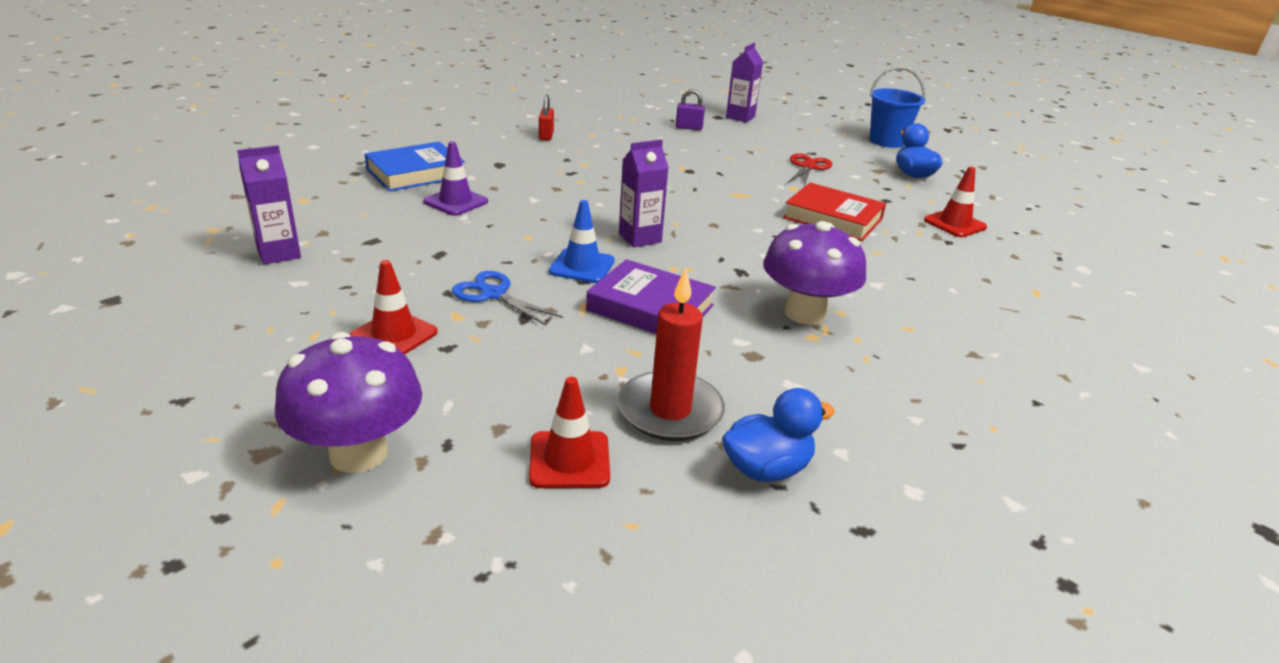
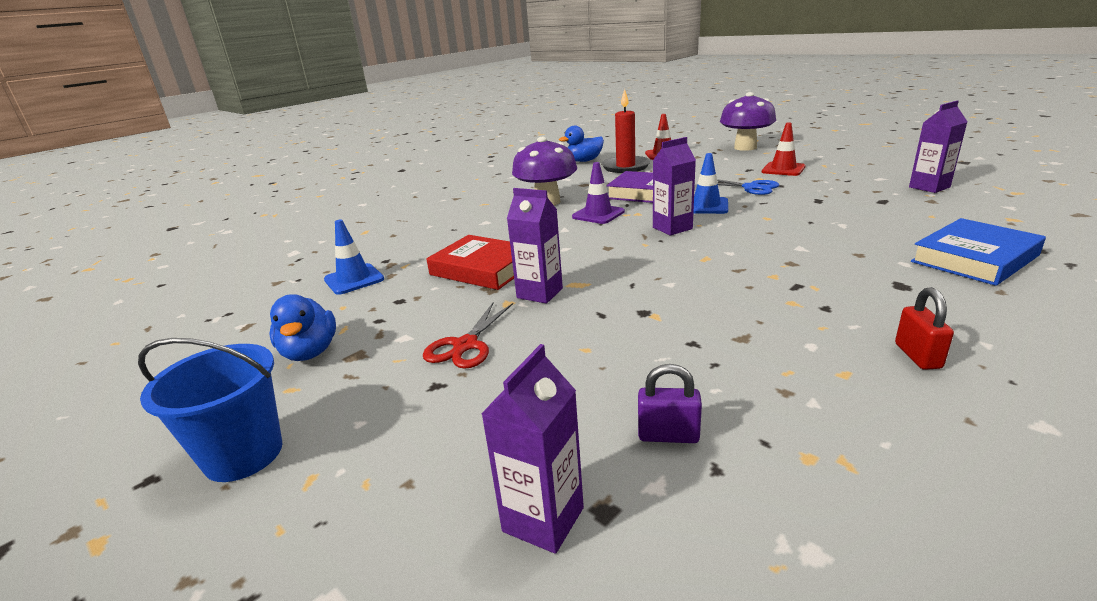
camera: 175 degrees left, 5 degrees down
(456, 202) = (872, 235): purple traffic cone -> purple traffic cone (598, 214)
(769, 191) = (539, 293): none -> purple carton
(954, 224) = (354, 279): red traffic cone -> blue traffic cone

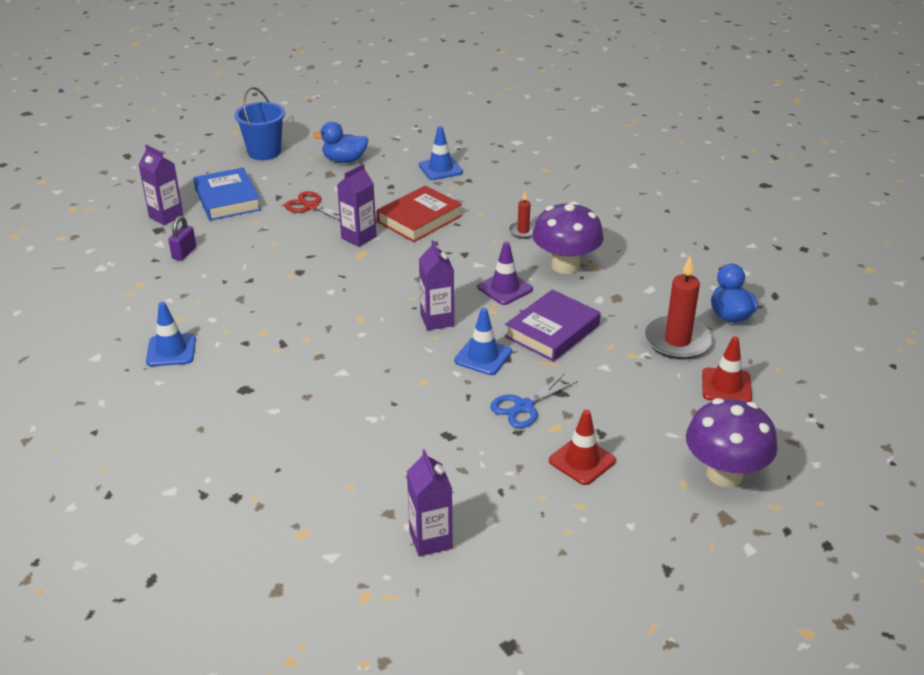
camera: 100 degrees right, 10 degrees up
(494, 222) = (523, 231): none -> red candle
(917, 356) = (171, 350): red padlock -> blue traffic cone
(974, 258) = (251, 450): blue book -> blue book (227, 199)

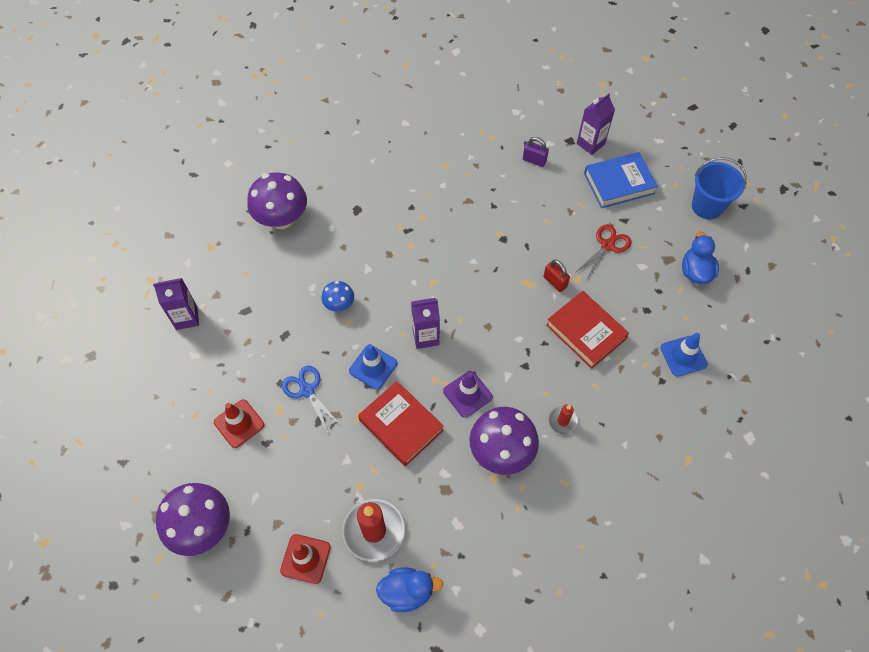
camera: 95 degrees right, 25 degrees up
(171, 350) = (407, 164): blue traffic cone -> none
(255, 460) = (282, 219): none -> purple mushroom
(358, 237) = (555, 282): purple carton -> red padlock
(398, 391) = (339, 305): none -> blue mushroom
(552, 331) = (401, 425): purple book -> red book

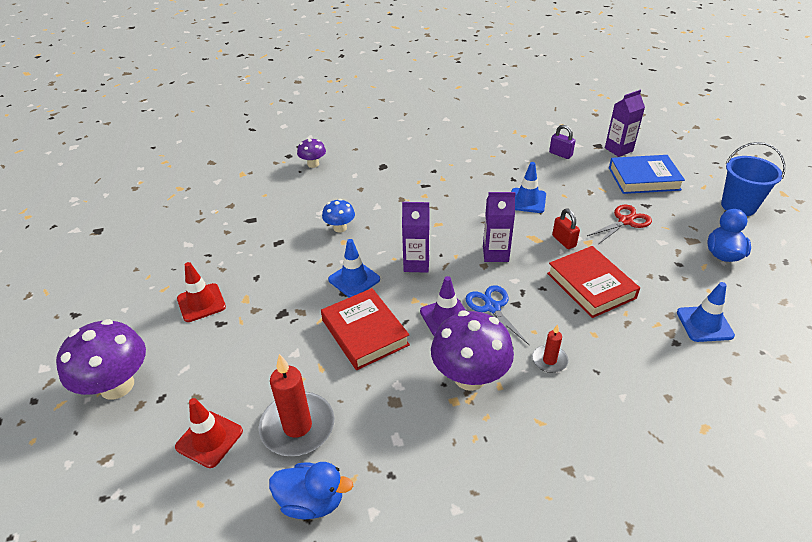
camera: 15 degrees right, 20 degrees down
(186, 318) = (195, 217): purple carton -> purple carton (495, 254)
(282, 219) = (313, 164): purple mushroom -> purple mushroom, size x0.53
(307, 390) = (280, 287): blue scissors -> blue scissors (492, 307)
(512, 234) = (527, 201): none -> blue traffic cone

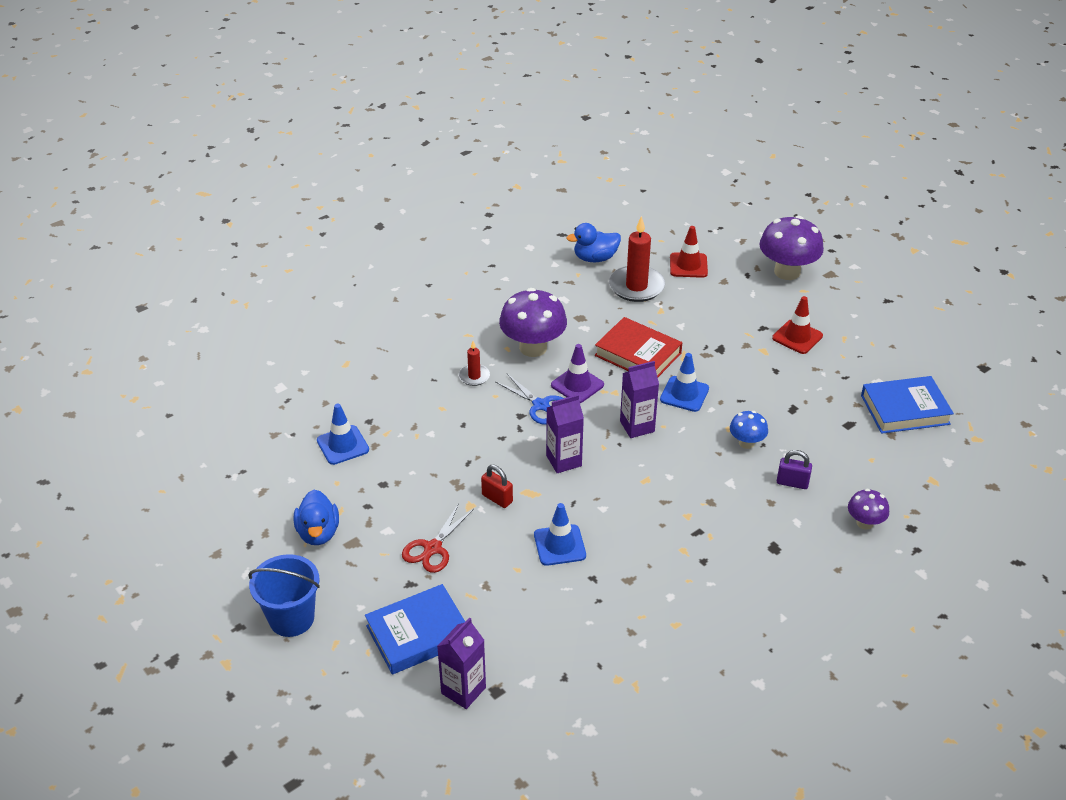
camera: 155 degrees right, 0 degrees up
(198, 218) = (905, 410): none -> blue book
(560, 154) = (546, 651): purple padlock -> purple padlock (792, 483)
(590, 285) = (455, 453): red book -> none

